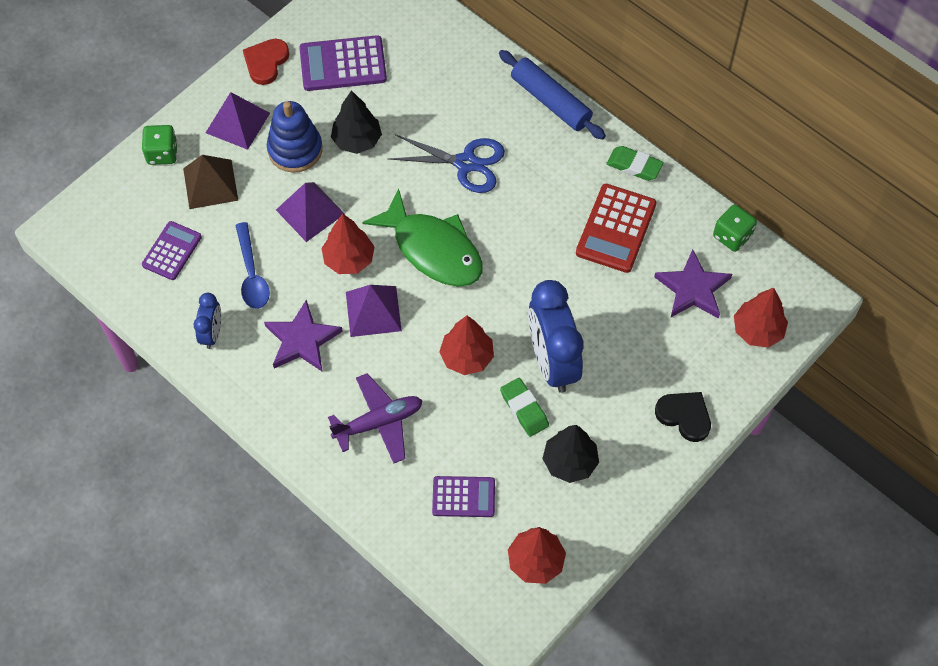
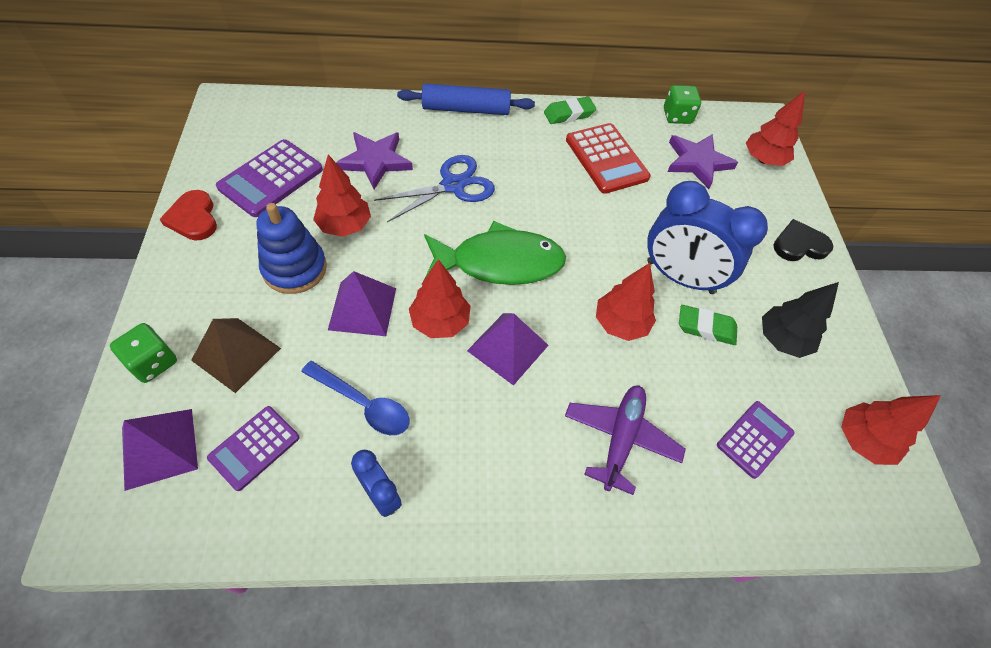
camera: 50 degrees left, 5 degrees down
(172, 251) = (254, 448): purple calculator -> purple calculator turned 120 degrees counterclockwise
(237, 123) = (213, 283): purple pyramid -> purple pyramid (159, 448)
(302, 340) = (475, 424): purple star -> purple star (375, 161)
(357, 140) = (345, 226): black tree -> red tree

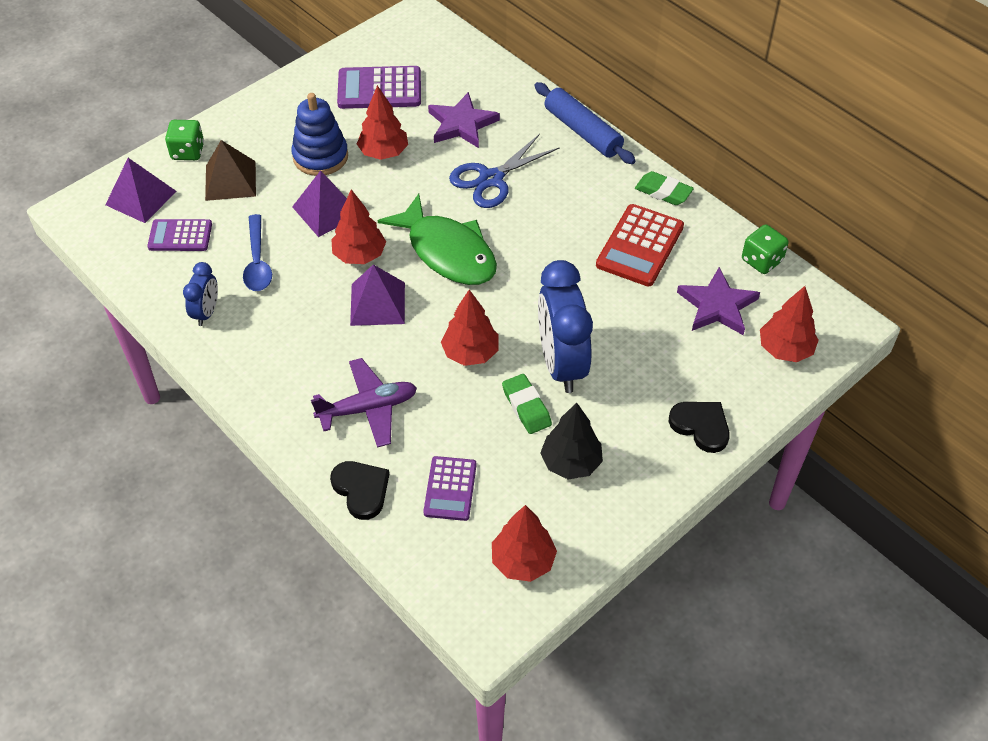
camera: 55 degrees right, 5 degrees down
(193, 218) = (304, 83): red heart -> none
(453, 185) = (491, 179): blue scissors -> blue scissors turned 120 degrees clockwise
(710, 510) = (361, 490): none -> black heart
(754, 439) = (450, 489): purple calculator -> purple calculator turned 90 degrees clockwise

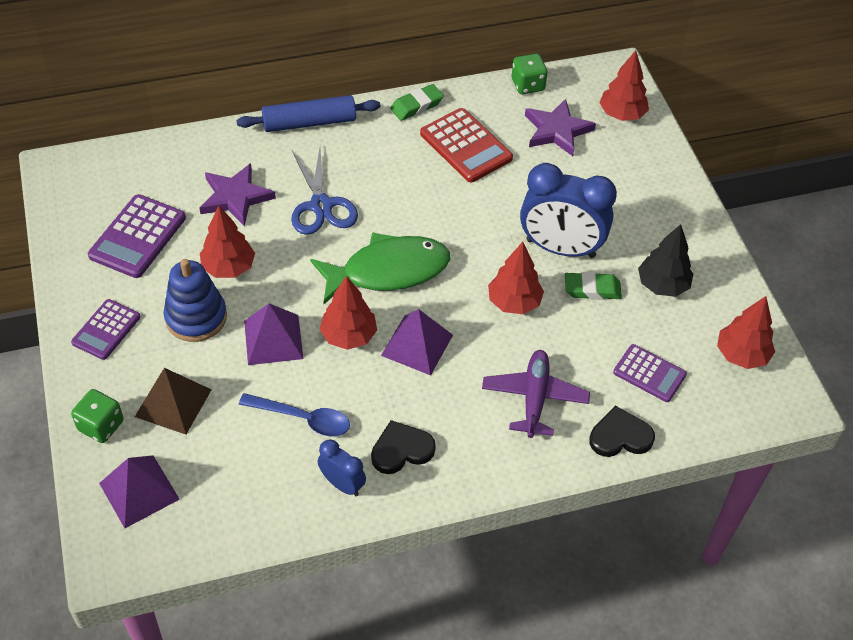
camera: 65 degrees left, 0 degrees up
(180, 236) = (221, 473): purple calculator -> purple calculator (106, 330)
(701, 426) = (667, 194): black heart -> black heart (401, 450)

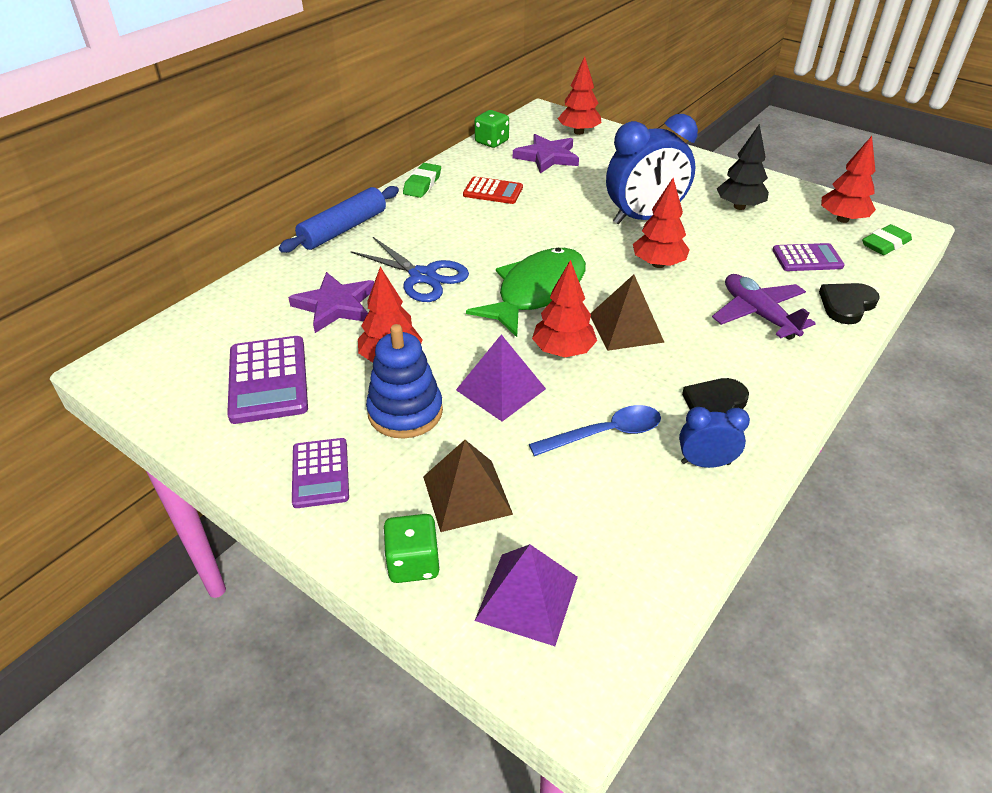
camera: 35 degrees left, 10 degrees down
(417, 345) = (626, 328): purple pyramid -> brown pyramid
(466, 146) = (493, 191): red calculator -> red calculator, size x0.65
(592, 289) = (699, 230): green eraser -> green eraser (885, 244)

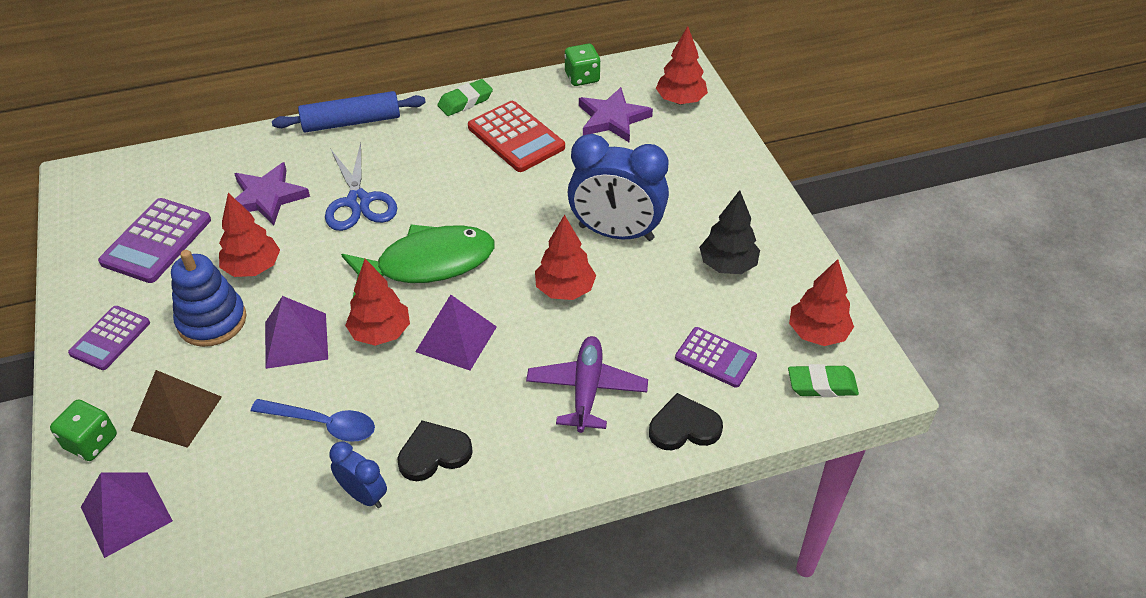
camera: 35 degrees right, 5 degrees up
(493, 191) = (516, 137): red calculator -> red calculator, size x1.54
(626, 328) = (456, 339): brown pyramid -> purple pyramid

